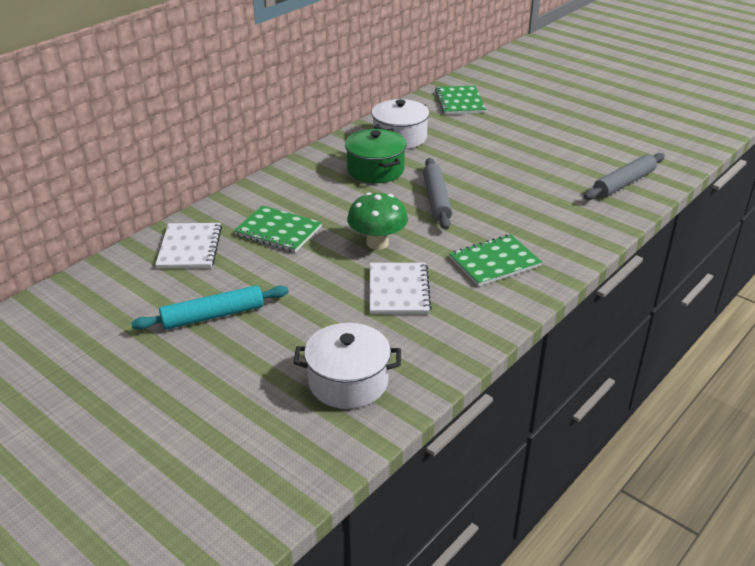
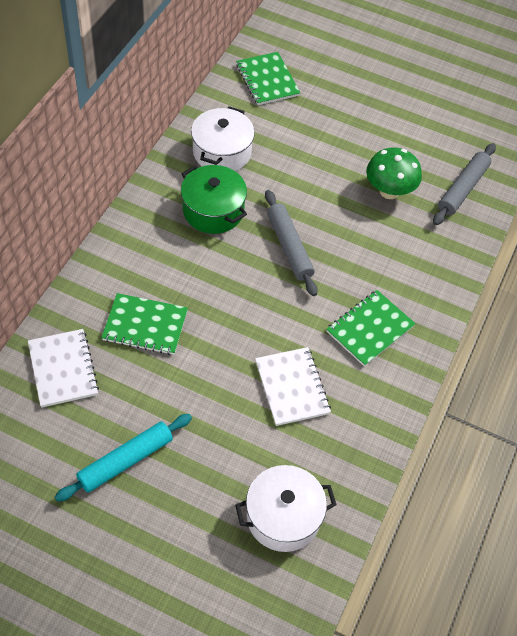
camera: 20 degrees left, 20 degrees up
(377, 243) = (251, 324): green mushroom -> green mushroom (389, 191)

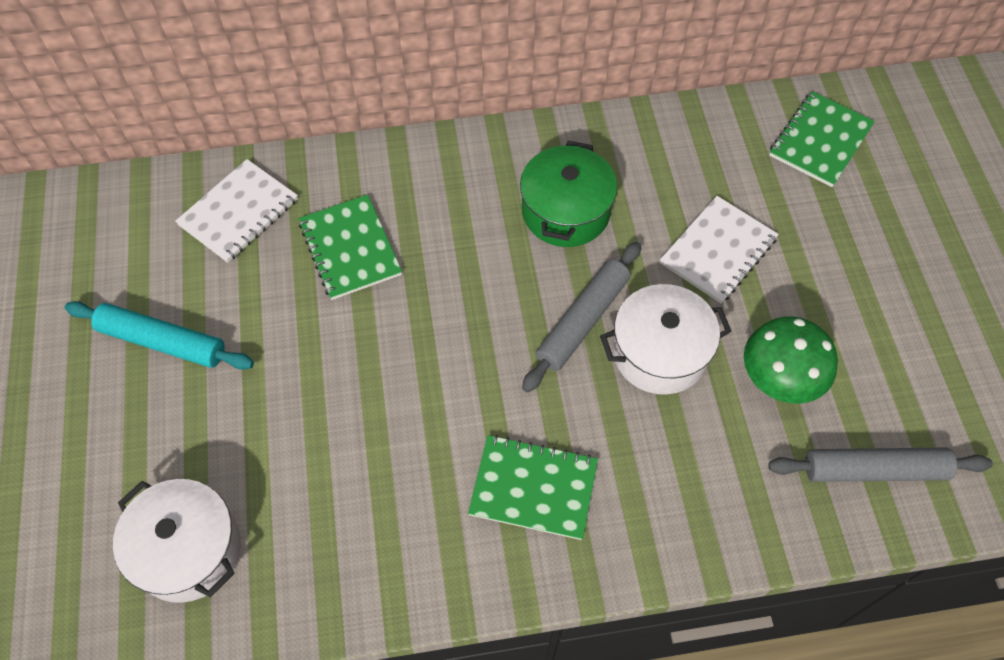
camera: 60 degrees right, 5 degrees up
(222, 152) = (660, 166): white pot -> white pot (659, 352)
(292, 387) = (376, 449): white notebook -> white notebook (718, 251)

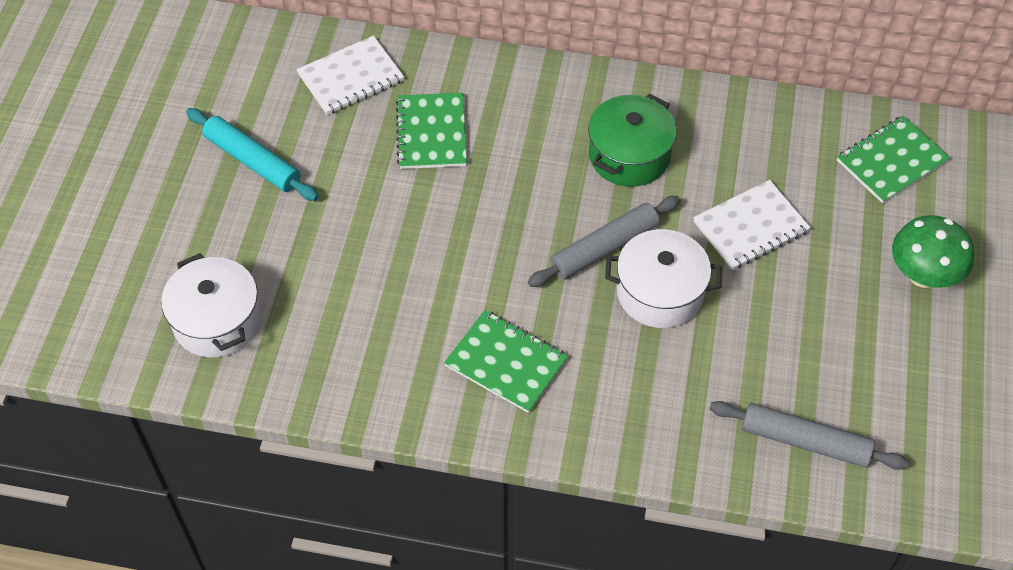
camera: 20 degrees right, 5 degrees down
(778, 380) = (754, 346): green mushroom -> green mushroom (923, 275)

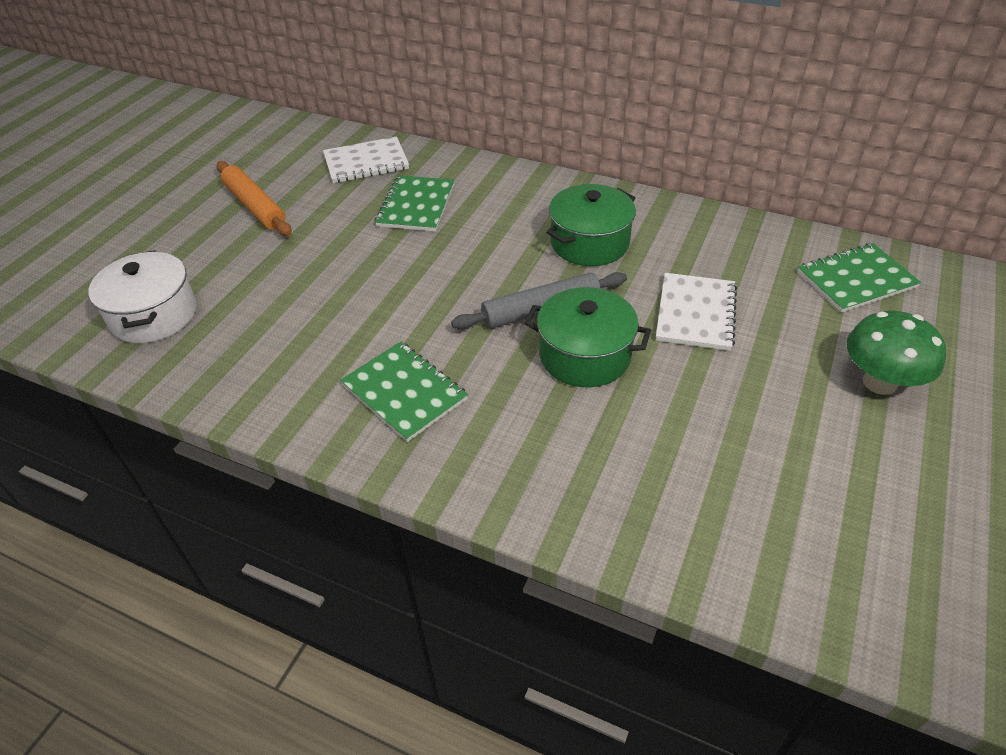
camera: 15 degrees right, 10 degrees down
(252, 161) = (255, 206): turquoise rolling pin -> orange rolling pin
(660, 293) = (585, 355): white pot -> green pot
(750, 226) = (695, 313): white notebook -> white notebook turned 60 degrees counterclockwise
(804, 441) = (711, 527): grey rolling pin -> none

